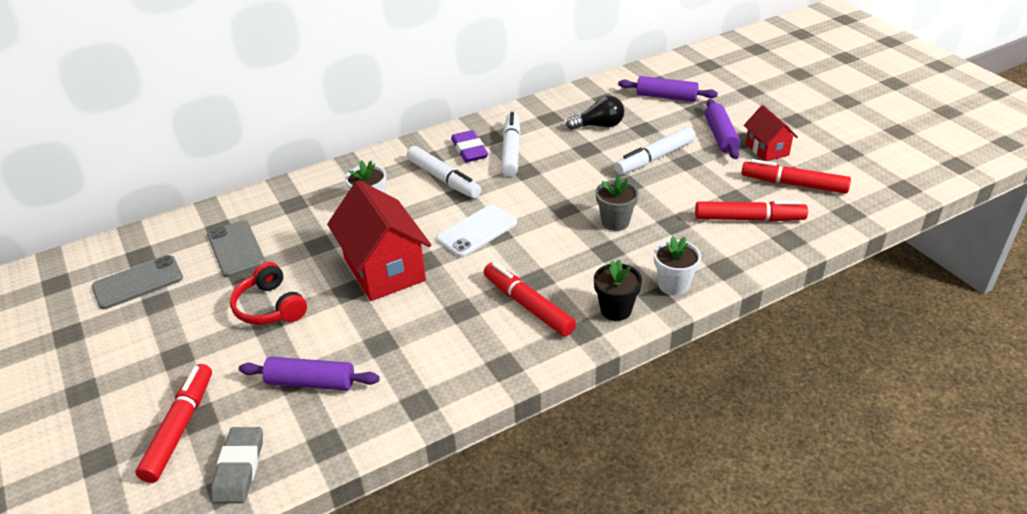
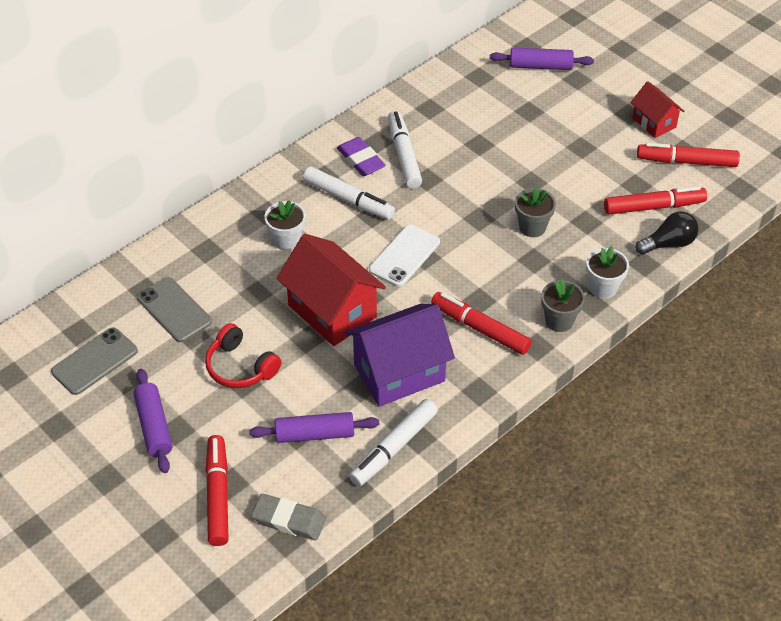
camera: 15 degrees left, 10 degrees up
(239, 468) = (289, 520): grey eraser -> grey eraser turned 60 degrees counterclockwise
(426, 335) = (399, 373): none -> purple house
(599, 125) = (483, 112): black light bulb -> black light bulb (668, 243)
(616, 309) = (559, 321): black flower pot -> grey flower pot
(655, 158) = (549, 146): white marker -> white marker (394, 448)
(721, 136) = (606, 111): purple rolling pin -> purple rolling pin (154, 426)

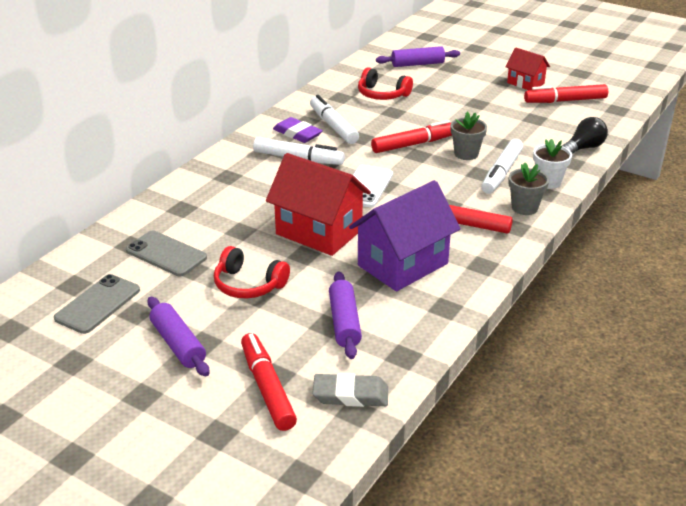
camera: 15 degrees left, 15 degrees down
(287, 240) = (255, 192): white flower pot -> none
(314, 434) = (344, 322): purple rolling pin -> purple rolling pin turned 75 degrees counterclockwise
(394, 448) = (426, 319): white marker -> white marker (501, 173)
(478, 112) = (382, 94): none -> red headphones
(654, 207) = (557, 129): red marker -> red marker (414, 144)

